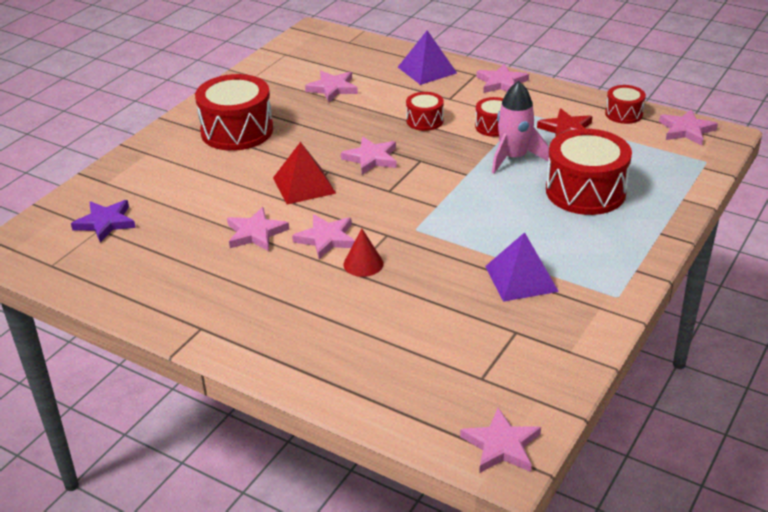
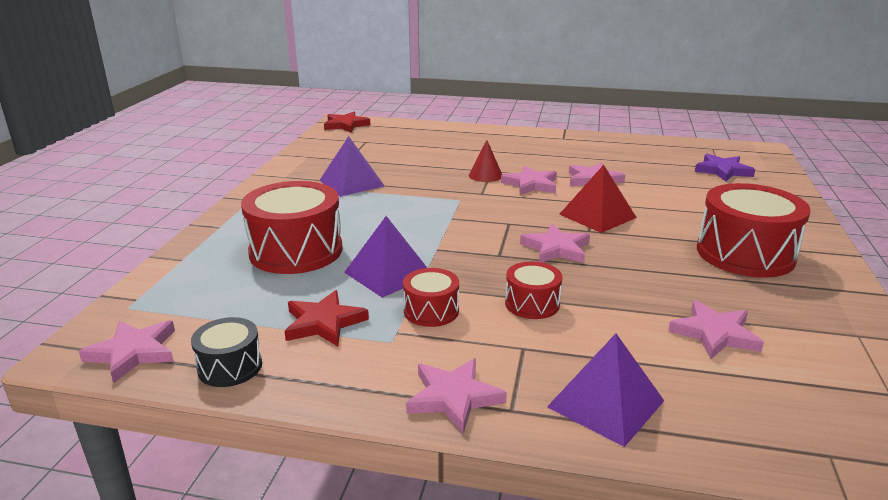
camera: 160 degrees right, 10 degrees down
(501, 445) = (346, 125): pink star -> red star
(513, 158) = (388, 273): pink rocket -> purple pyramid
(623, 114) = (230, 367): red drum -> black drum

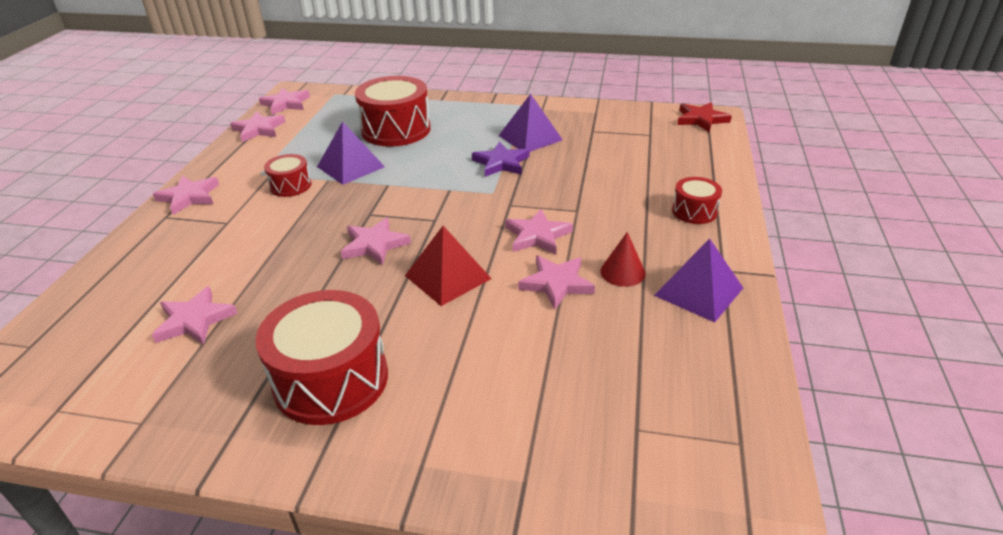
camera: 90 degrees right, 10 degrees up
(230, 367) = (259, 129): black drum -> pink star
(324, 323) = (292, 150): red star -> none
(485, 175) = (561, 206): red cone -> red cone (622, 272)
(532, 304) = (282, 228): red drum -> red drum (694, 211)
(605, 403) = (147, 253): purple pyramid -> purple pyramid (699, 291)
(723, 171) = (619, 428): purple star -> purple star (501, 163)

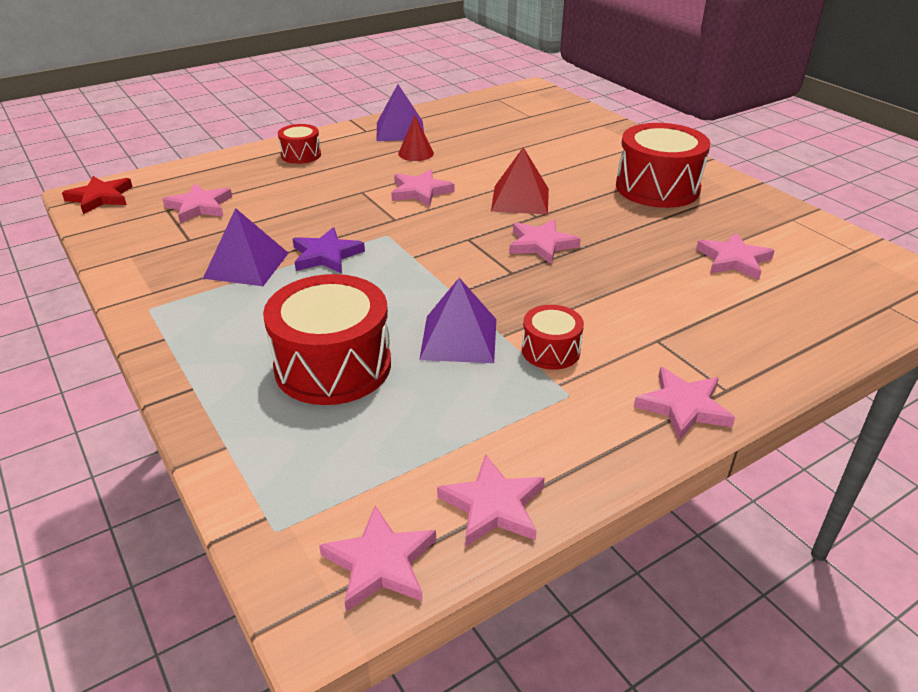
camera: 135 degrees left, 0 degrees up
(556, 284) = (462, 166): pink star -> pink star (199, 206)

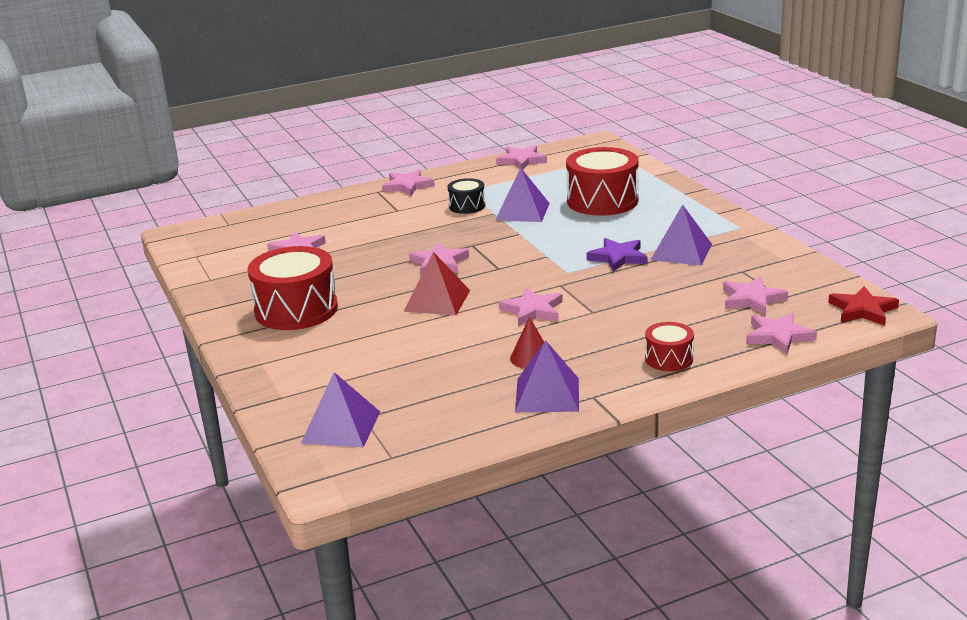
camera: 170 degrees left, 10 degrees down
(380, 563) = (573, 149): pink star -> pink star (778, 336)
(542, 111) = (341, 427): none -> purple pyramid
(550, 351) = (467, 206): red drum -> black drum

